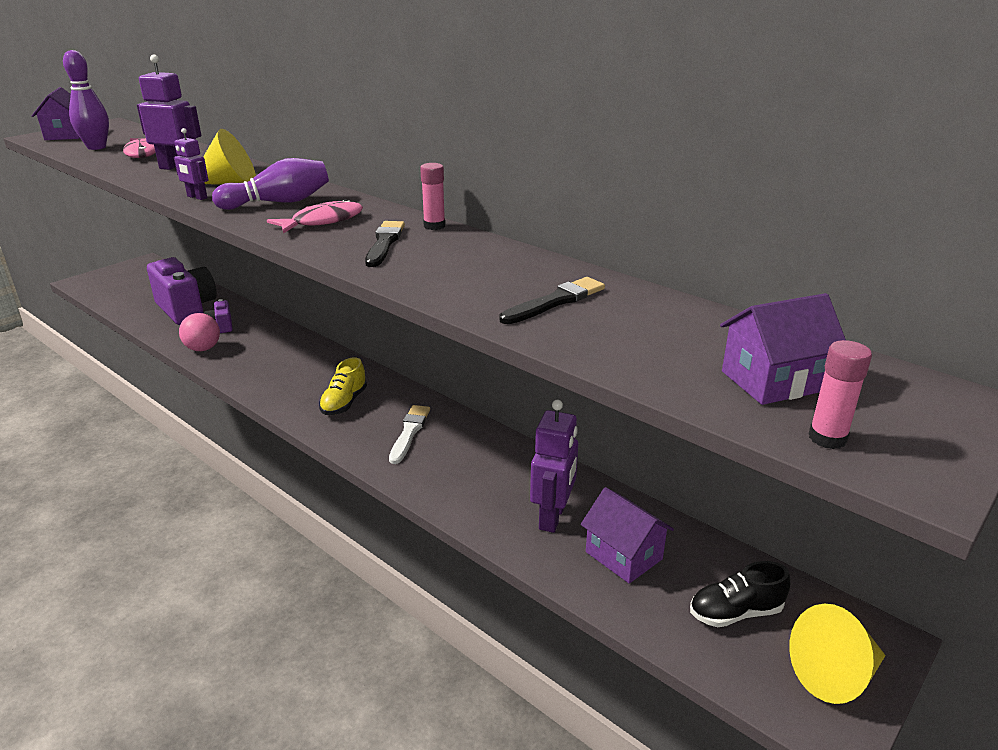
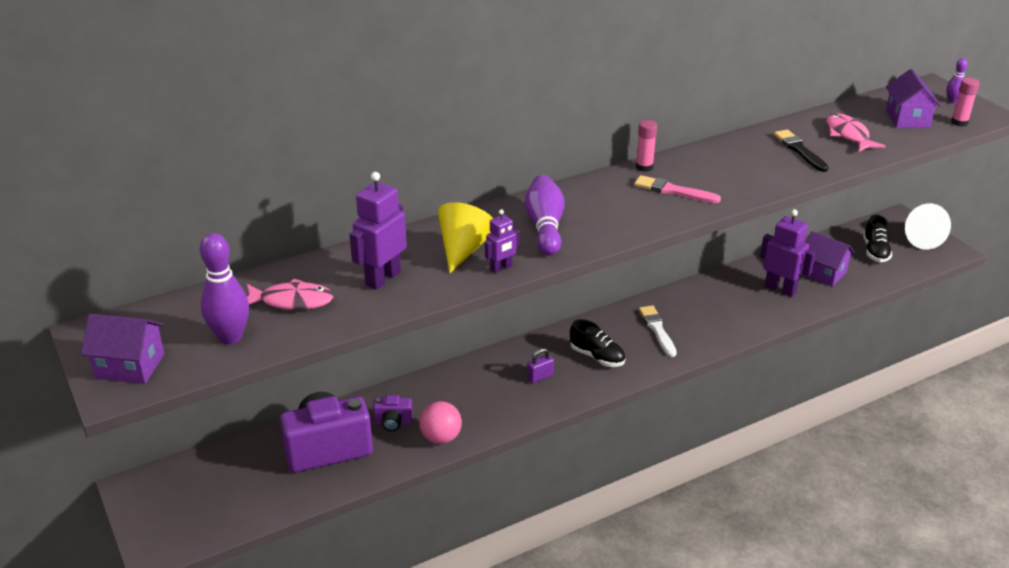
camera: 70 degrees left, 5 degrees up
(301, 378) = (540, 377): none -> purple padlock
(323, 221) = (609, 211): pink fish -> pink fish (848, 135)
(344, 403) = (597, 357): yellow shoe -> black shoe
(384, 243) = (673, 191): black brush -> pink brush
(409, 432) = (657, 330): white brush -> white brush turned 45 degrees clockwise
(623, 555) = (822, 273): purple house -> purple house turned 60 degrees clockwise
(835, 674) = (920, 238): yellow cone -> white cone
(924, 427) = (952, 101): none -> purple bowling pin

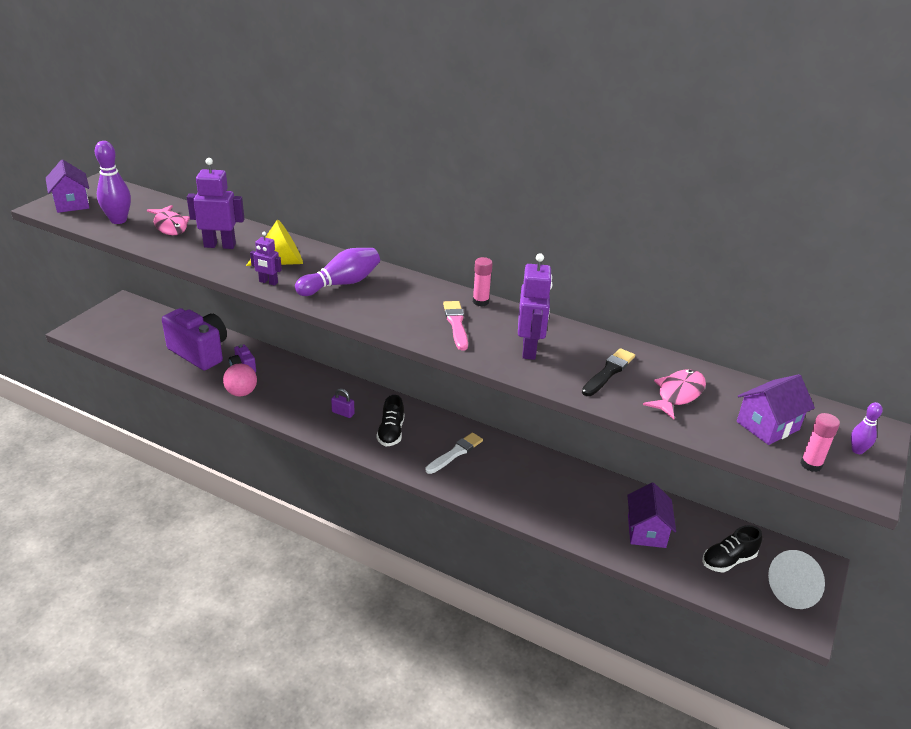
camera: 55 degrees right, 0 degrees up
(780, 289) = (589, 509): purple robot -> purple robot (529, 349)

